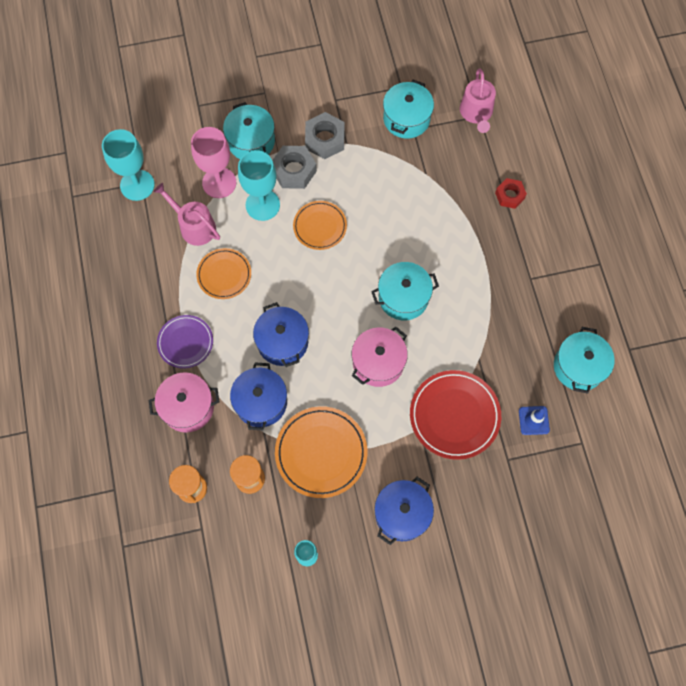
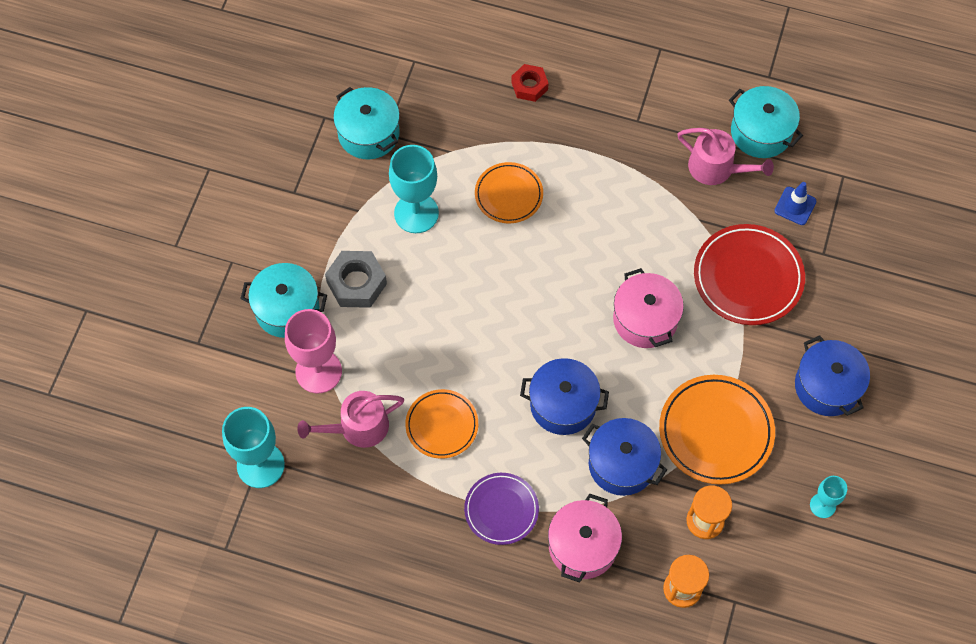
camera: 60 degrees left, 5 degrees down
(262, 205) = (378, 339): turquoise goblet -> turquoise goblet (416, 213)
(320, 226) = (445, 293): orange plate -> orange plate (508, 195)
(325, 139) = (338, 230): grey nut -> none
(403, 297) = (584, 254): turquoise pot -> none
(476, 113) = (409, 62): pink watering can -> pink watering can (716, 168)

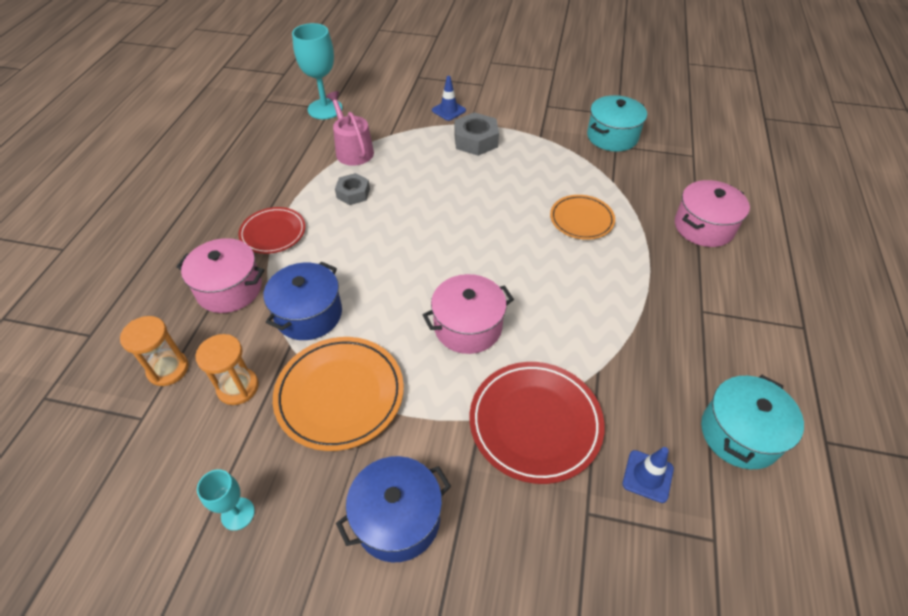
camera: 85 degrees right, 15 degrees down
(287, 309) = (448, 110): turquoise pot -> blue traffic cone
(318, 371) = (399, 128): pink goblet -> none
(416, 213) = (546, 166): turquoise goblet -> none
(442, 425) = (353, 193): orange plate -> grey nut
(501, 510) = (273, 233): purple plate -> red plate
(529, 86) = (704, 227): red nut -> pink pot
(563, 404) = (372, 268): blue pot -> none
(716, 168) = (671, 386): pink watering can -> none

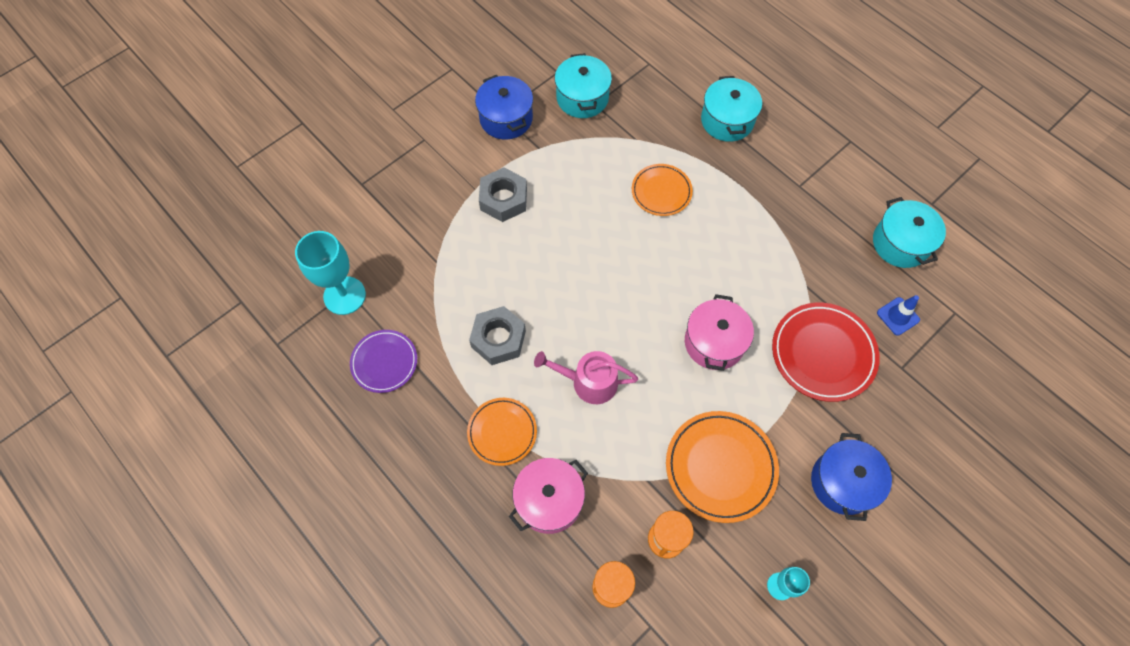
camera: 55 degrees left, 15 degrees up
(273, 233) = (502, 432): red plate -> orange plate
(287, 149) = (384, 362): none -> purple plate
(308, 314) = (623, 450): blue pot -> blue pot (506, 118)
(352, 150) = (434, 306): pink watering can -> pink watering can (589, 382)
(353, 193) = (498, 339): grey nut -> grey nut, size x1.52
(448, 110) = (440, 192): blue traffic cone -> none
(704, 227) = (727, 120): pink pot -> turquoise pot

